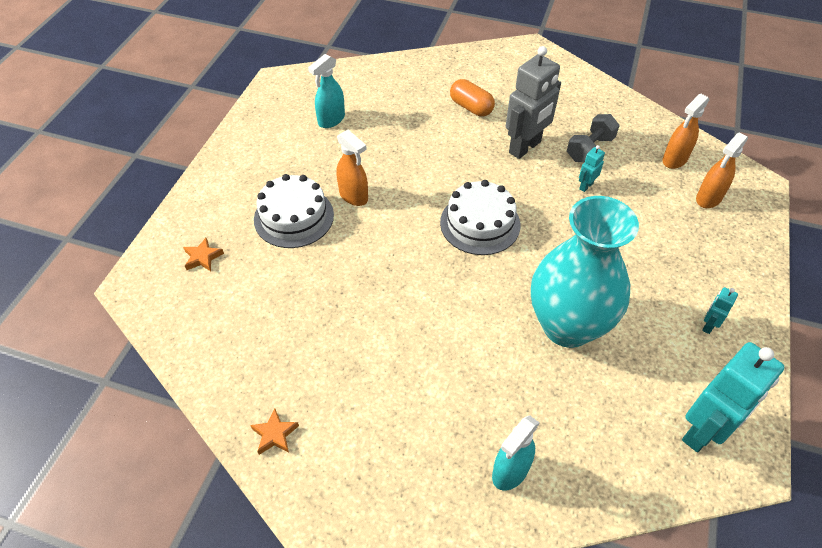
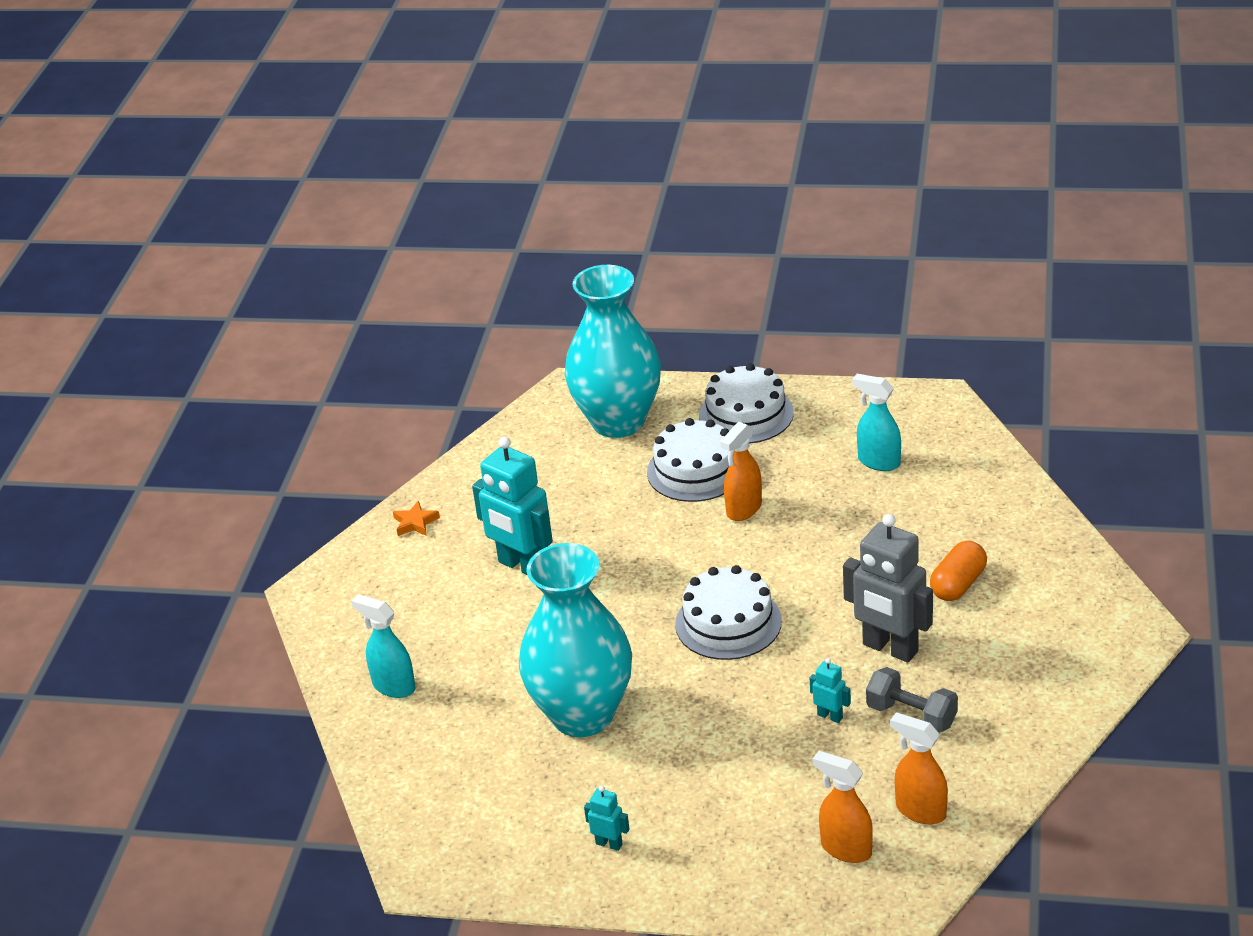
camera: 85 degrees right, 15 degrees down
(202, 257) = (618, 421): orange star -> turquoise vase
(239, 178) = (746, 414): none -> white cake
(703, 431) = (457, 836): turquoise robot -> turquoise robot (522, 566)

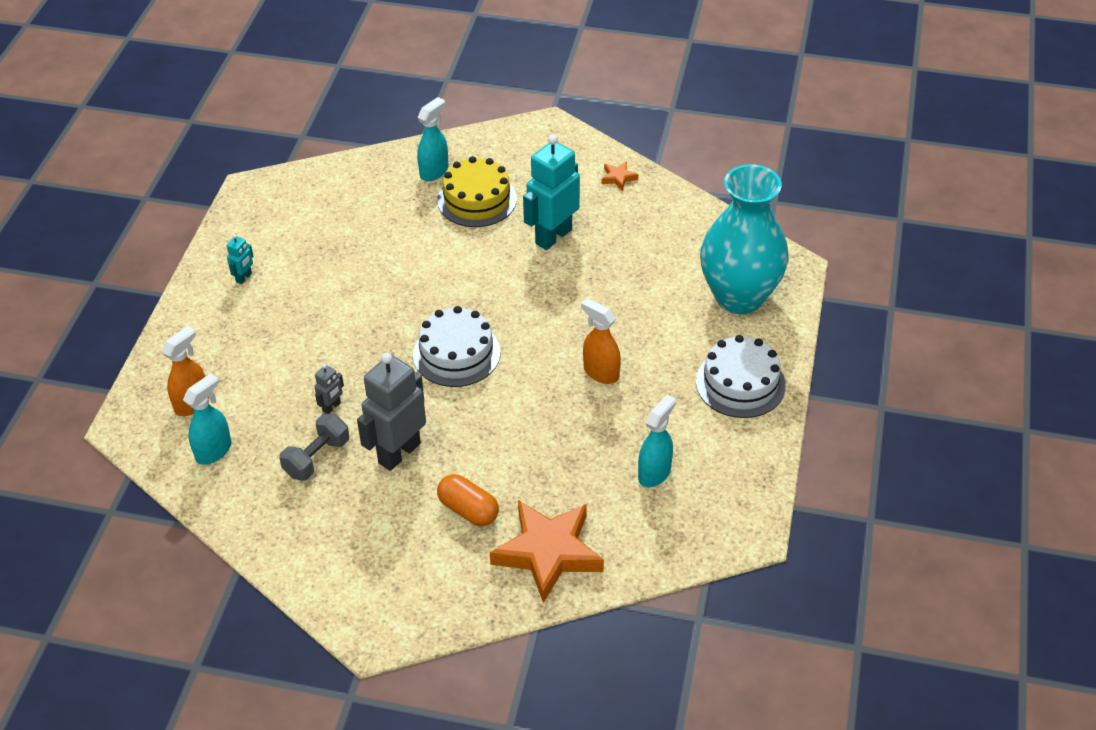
camera: 90 degrees right, 10 degrees up
(452, 639) = (477, 200): none -> yellow cake
(582, 715) = (376, 267): turquoise vase -> none
(695, 470) = (660, 344): white cake -> none
(830, 716) = (332, 407): turquoise robot -> grey robot
(920, 810) = (214, 451): orange spray bottle -> turquoise spray bottle
(999, 523) = (548, 552): none -> orange star

